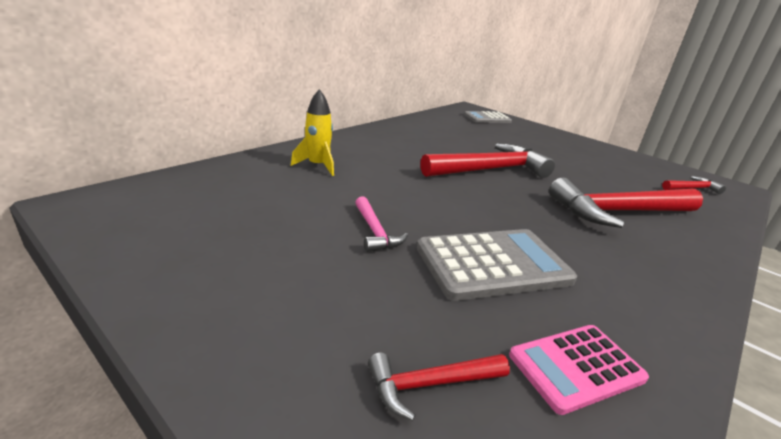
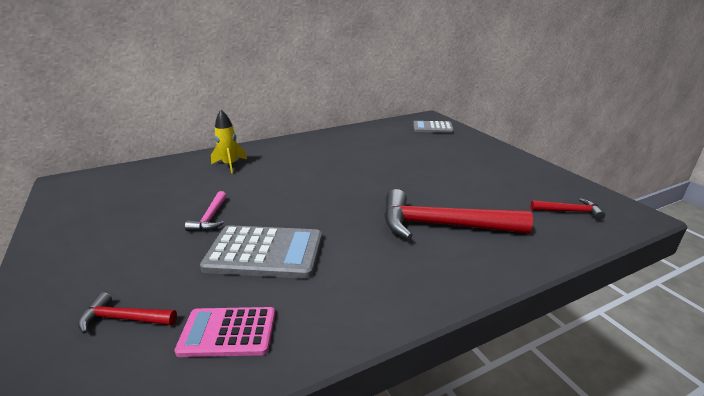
camera: 25 degrees right, 0 degrees up
(490, 169) = (368, 177): red hammer -> none

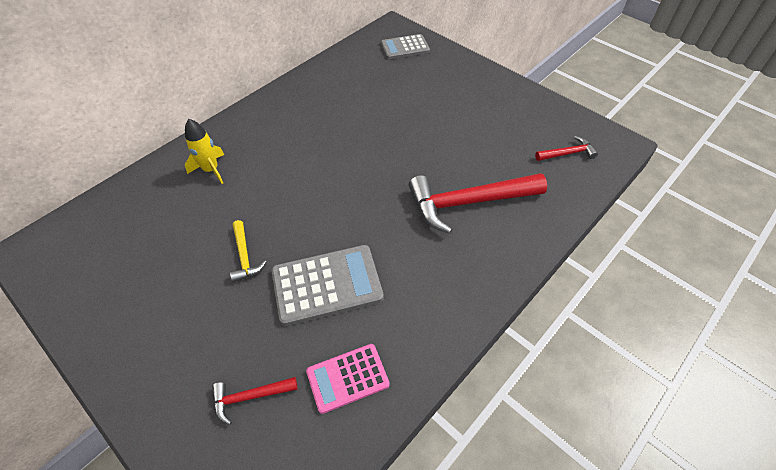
camera: 20 degrees left, 25 degrees up
(210, 218) = (244, 256): pink hammer -> yellow hammer

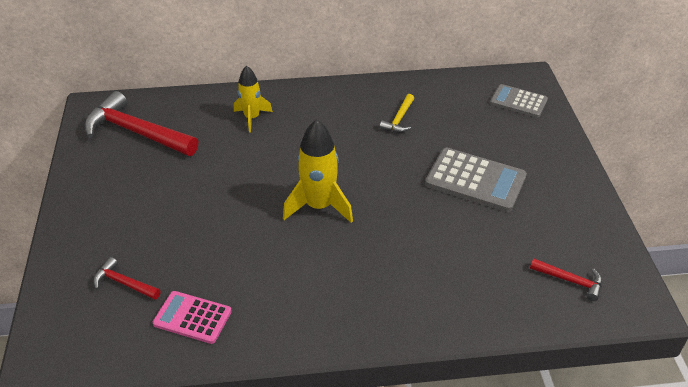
camera: 40 degrees right, 10 degrees down
(244, 256) = (212, 192): yellow hammer -> yellow hammer (399, 119)
(327, 285) = (245, 248): grey calculator -> grey calculator (475, 180)
(349, 209) = (319, 206): none -> yellow rocket
(468, 203) = (421, 262): red hammer -> red hammer (136, 132)

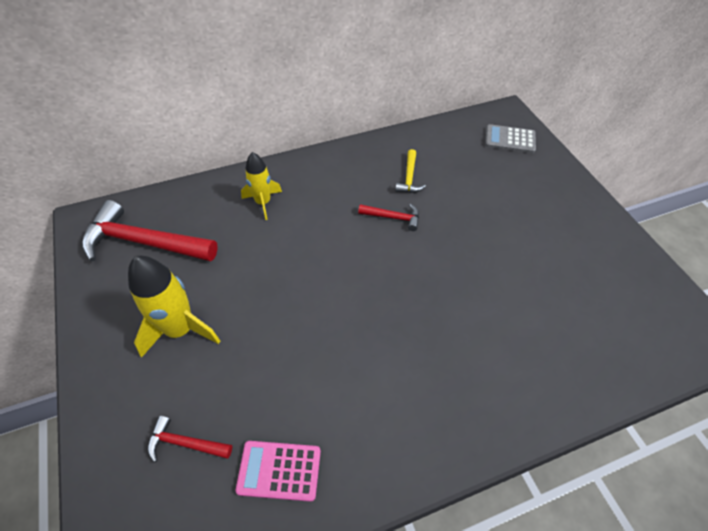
camera: 15 degrees left, 10 degrees up
(319, 206) = (368, 293): yellow rocket -> yellow rocket (180, 329)
(475, 180) = (506, 231): grey calculator -> none
(570, 281) = (640, 326): red hammer -> red hammer (393, 217)

